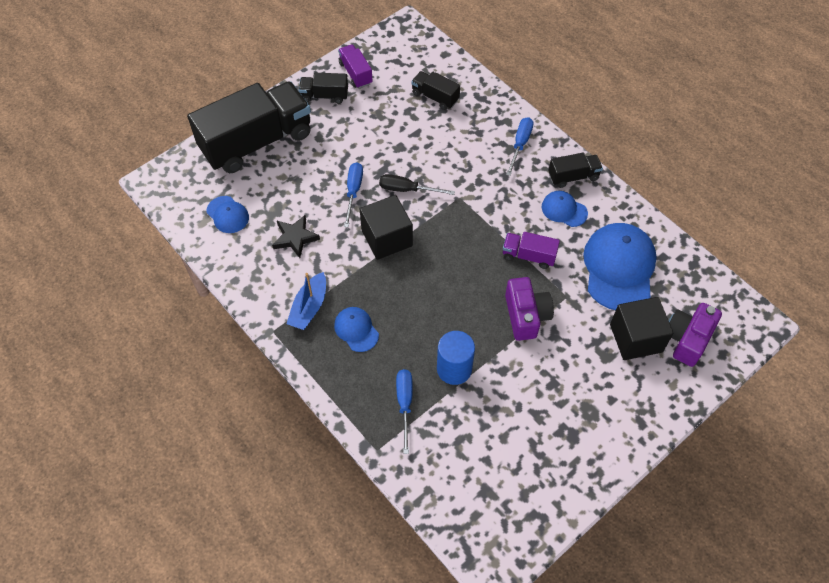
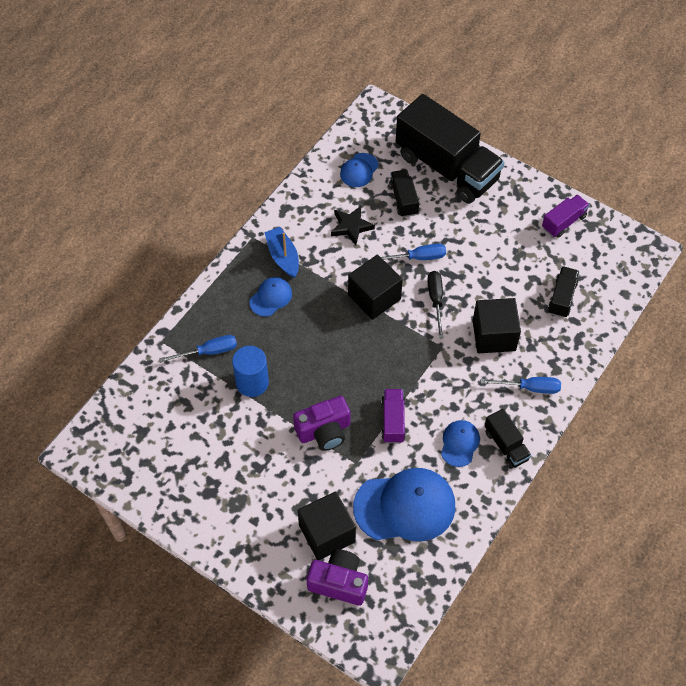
camera: 75 degrees right, 0 degrees up
(309, 307) = (283, 257): blue boat -> blue boat turned 60 degrees clockwise
(324, 96) = (524, 204): black truck -> black truck (403, 199)
(459, 155) = (494, 335): none -> black cube

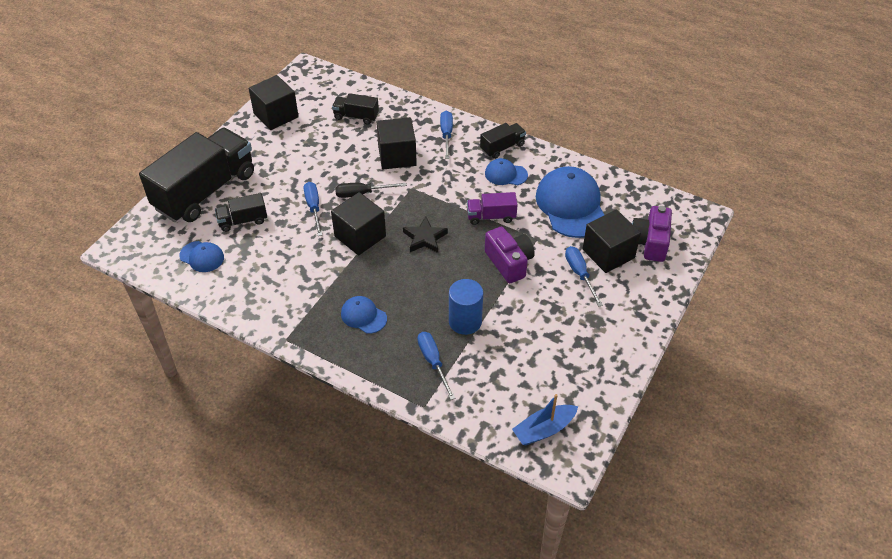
camera: 95 degrees left, 10 degrees down
(283, 257) = (312, 310): blue boat -> blue boat (544, 429)
(300, 498) = (579, 274): none -> blue screwdriver
(351, 226) = (275, 258): black star -> black star (424, 238)
(563, 222) = (276, 115): purple truck -> black cube

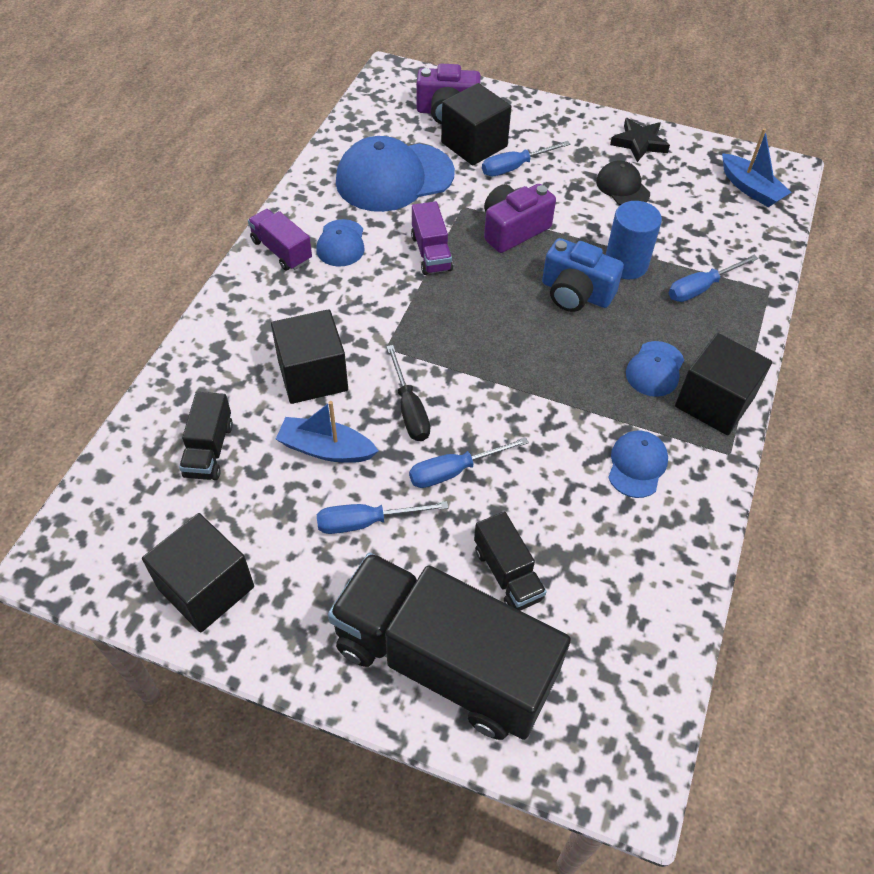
camera: 100 degrees left, 5 degrees up
(202, 257) = (608, 619): blue cap -> blue cap (637, 465)
(344, 158) = (326, 449): none -> blue boat
(360, 236) = (504, 397): black cube -> black cube (714, 402)
(424, 238) = (489, 320): black star -> black star (639, 143)
(441, 287) = (575, 293): none -> blue camera
(446, 134) = (254, 318): blue screwdriver -> blue screwdriver (366, 522)
(502, 147) = (281, 250): black truck -> purple truck
(551, 338) = (622, 187): none -> black cap

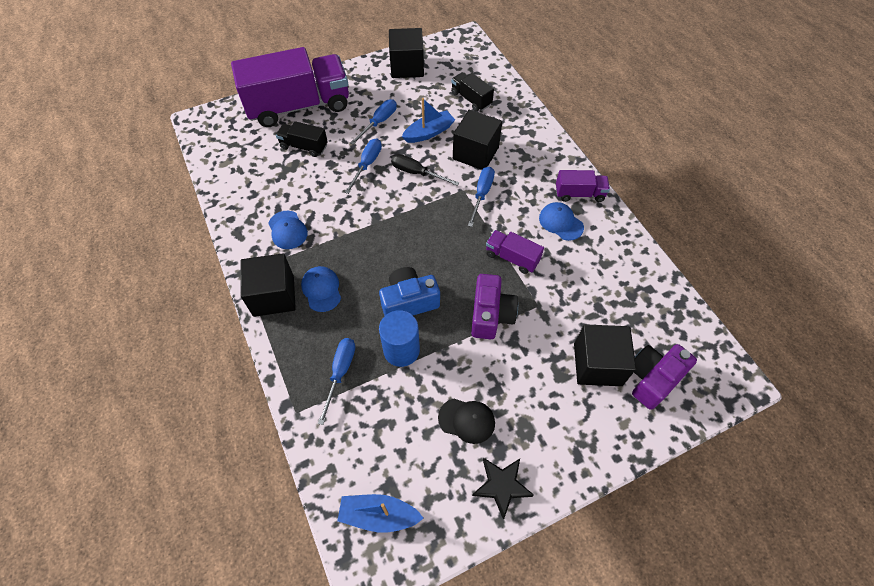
camera: 135 degrees right, 5 degrees up
(394, 177) = (600, 290): blue cap -> none
(443, 662) = (299, 106): black truck -> purple truck
(515, 167) = (550, 369): blue screwdriver -> blue screwdriver (482, 194)

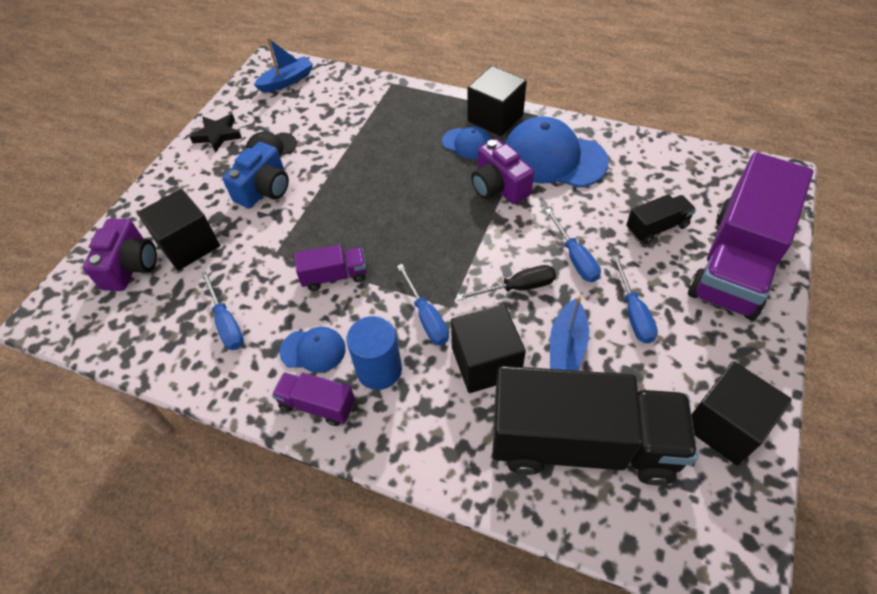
camera: 140 degrees right, 5 degrees down
(287, 230) = (553, 158): blue cap -> blue cap, size x1.98
(340, 373) = (388, 115): blue screwdriver -> blue screwdriver (226, 323)
(401, 350) = (360, 152): blue cylinder -> blue cylinder (379, 370)
(409, 301) = (390, 182): blue camera -> blue camera (264, 189)
(471, 99) = (581, 443): black truck -> black truck, size x2.26
(491, 315) = (312, 218): purple camera -> purple camera (499, 187)
(579, 194) = (317, 405): purple truck -> purple truck turned 60 degrees clockwise

